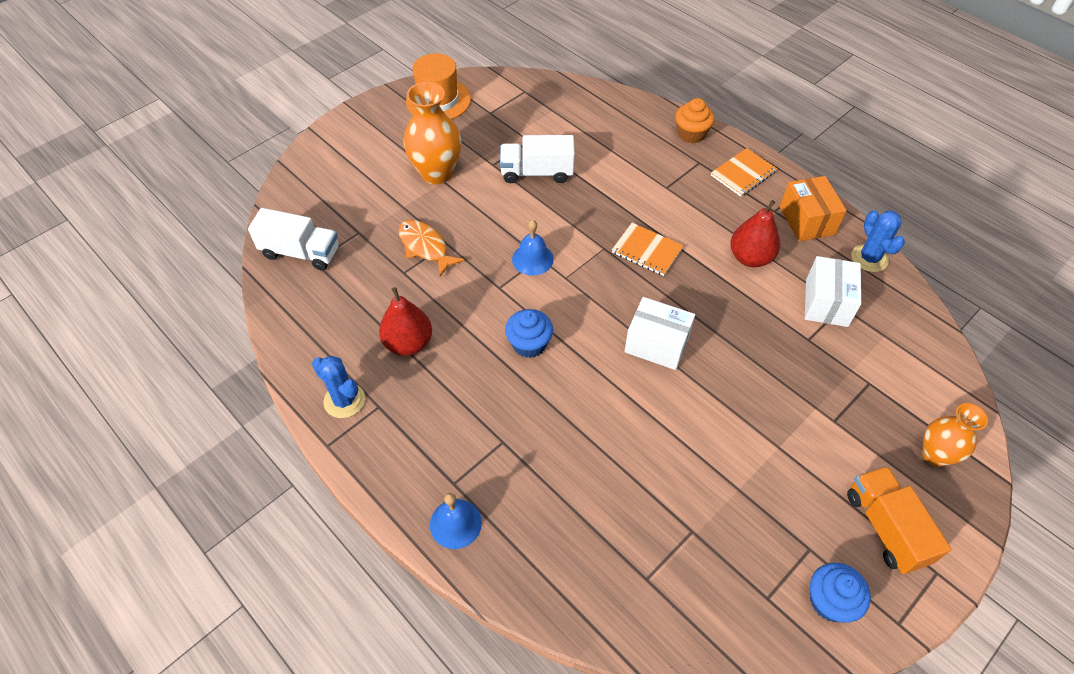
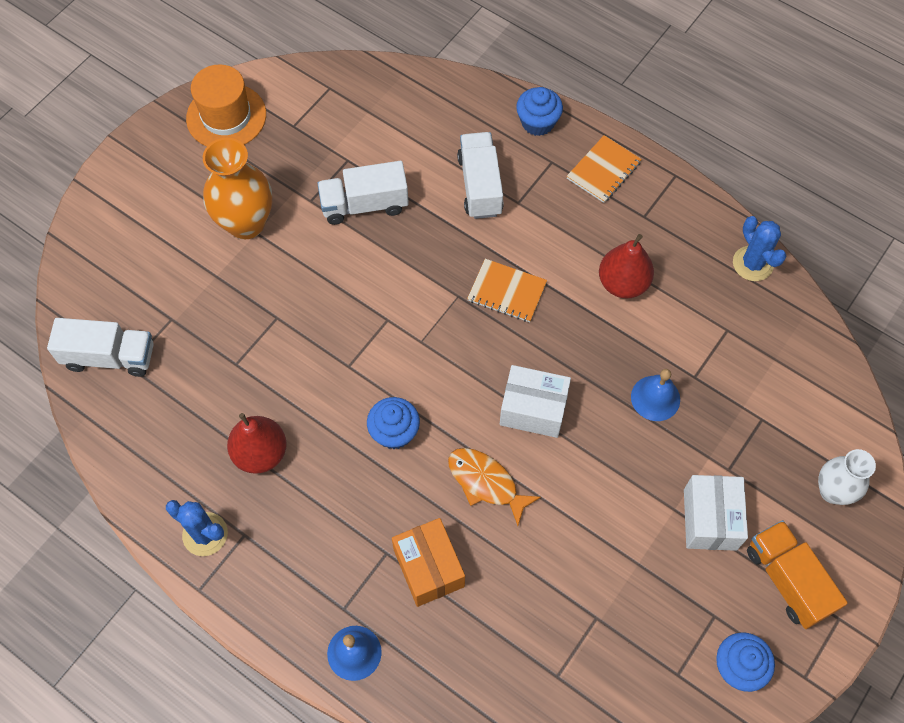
camera: 10 degrees left, 10 degrees up
(425, 247) = (253, 327): orange fish -> orange fish (486, 483)
(532, 259) = (379, 323): blue bell -> blue bell (655, 398)
(636, 171) = (480, 186): none -> white truck
(691, 134) = (537, 122): orange cupcake -> blue cupcake
(806, 220) = (681, 224): orange box -> orange box (428, 568)
(826, 303) = (710, 328): white box -> white box (710, 519)
(935, 455) = (832, 491): orange vase -> white vase

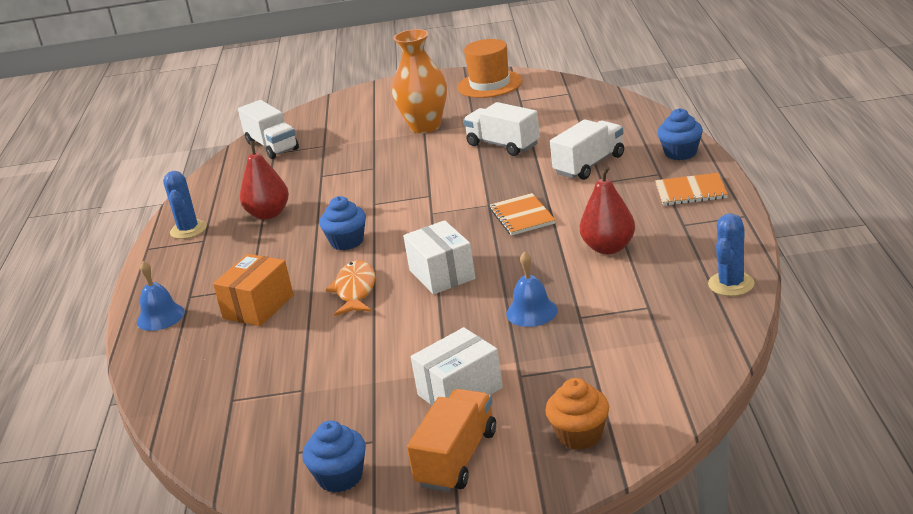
camera: 55 degrees right, 35 degrees down
(832, 491) = (579, 435): white vase -> orange cupcake

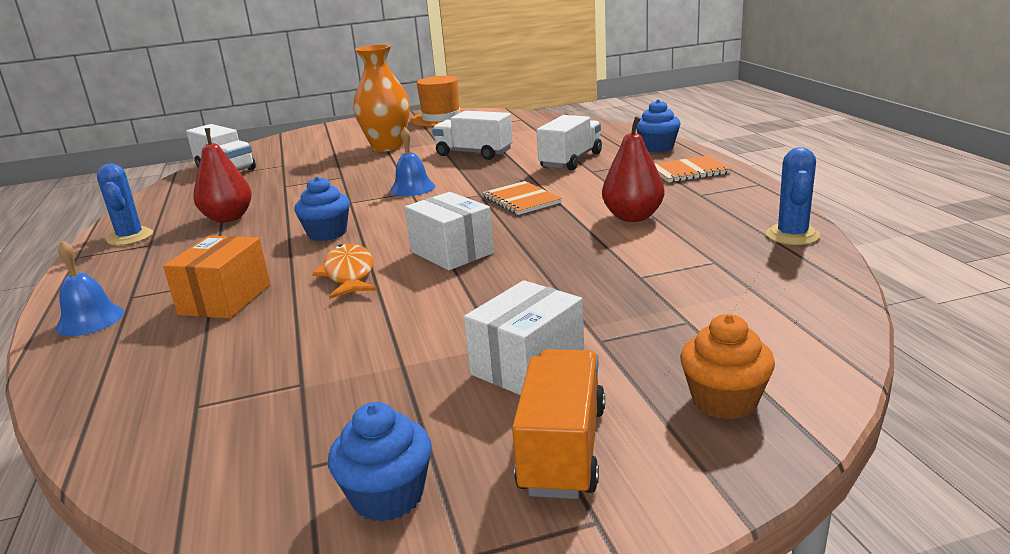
camera: 15 degrees left, 5 degrees down
(531, 312) = (578, 276): blue bell -> blue bell (412, 188)

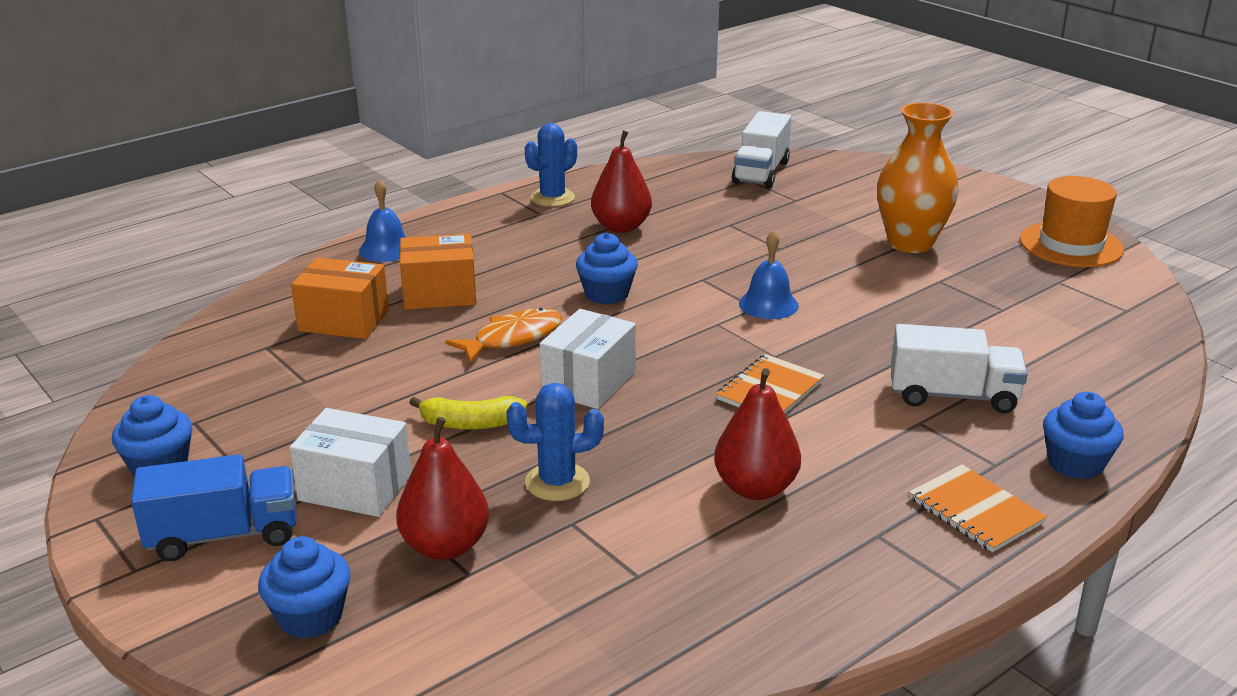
camera: 65 degrees right, 5 degrees up
(206, 353) = (344, 321): none -> orange box
(468, 303) = (470, 423): none -> yellow banana
(474, 153) = (929, 312): white truck -> none
(563, 449) = (224, 535): orange truck -> blue truck
(645, 328) = (445, 546): none -> red pear
(724, 401) = (310, 617): orange cupcake -> blue cupcake
(792, 235) = (755, 637): blue cactus -> blue cactus (557, 482)

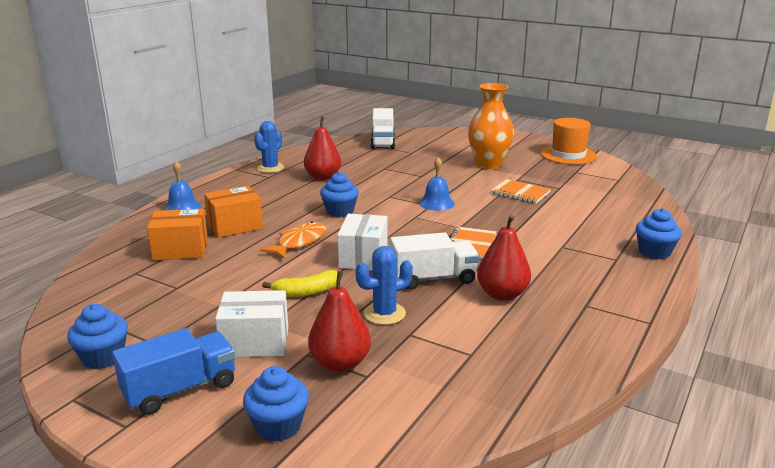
camera: 20 degrees left, 5 degrees down
(952, 396) = (568, 231): white truck -> white truck (433, 279)
(975, 511) = (625, 283): orange notebook -> orange notebook (520, 193)

